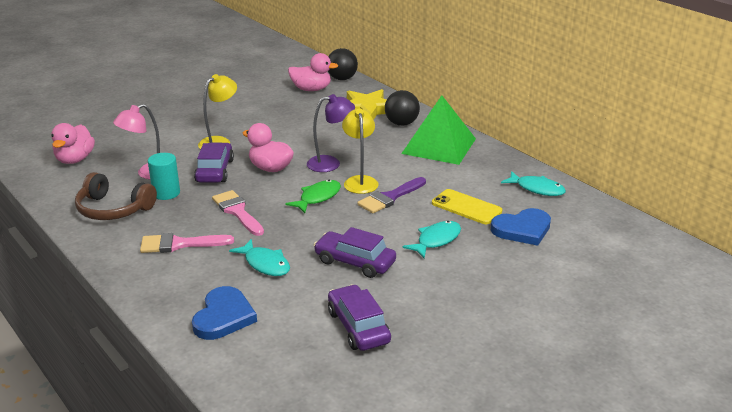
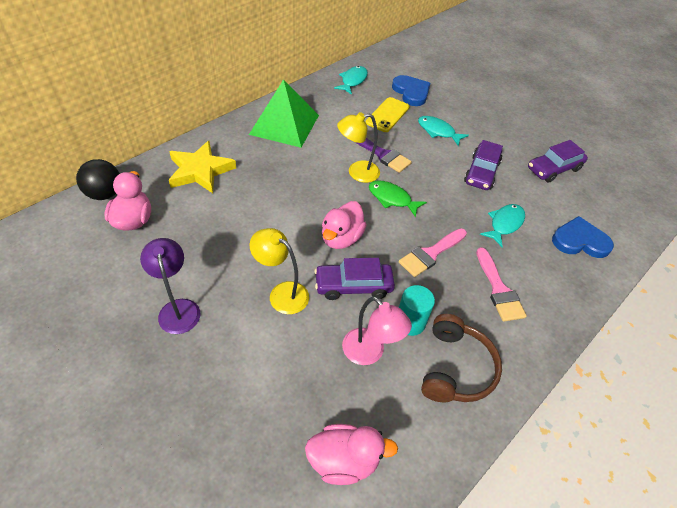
camera: 100 degrees left, 20 degrees up
(330, 163) = (325, 193): purple lamp -> purple lamp (178, 308)
(401, 123) = (236, 146): black ball -> none

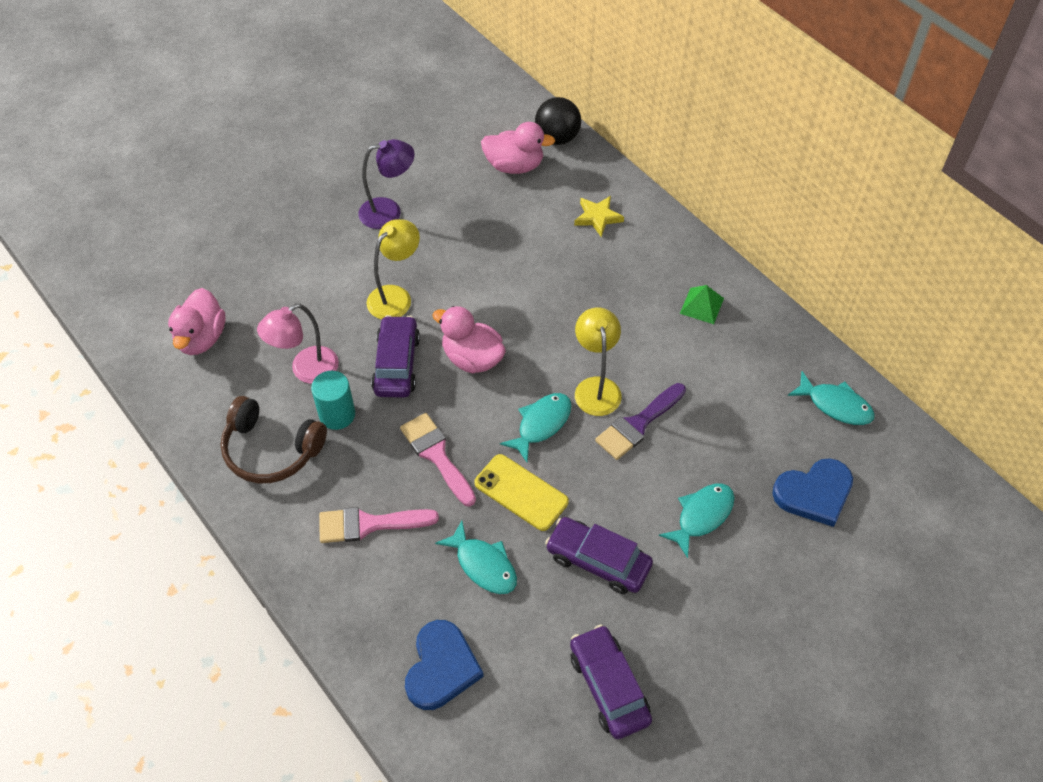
camera: 100 degrees right, 5 degrees up
(200, 171) = (597, 217): yellow star -> yellow star, size x0.57
(284, 124) = (702, 305): green pyramid -> green pyramid, size x0.43
(387, 115) = (740, 446): yellow phone -> yellow phone (521, 492)
(392, 199) = (541, 424): green fish -> turquoise fish

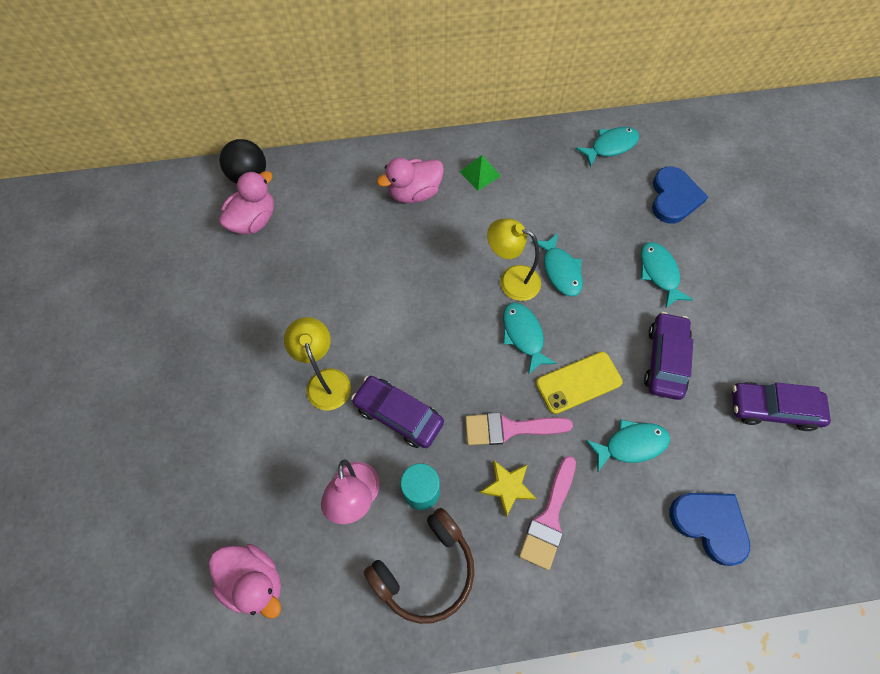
camera: 60 degrees left, 10 degrees up
(389, 212) = (228, 339): purple lamp -> none
(472, 358) = (429, 352): pink duck -> pink duck (414, 193)
(597, 217) = (351, 193): yellow star -> yellow star (508, 487)
(598, 561) = (665, 360): purple car -> purple car turned 135 degrees clockwise
(638, 424) = (560, 270): purple brush -> turquoise fish

